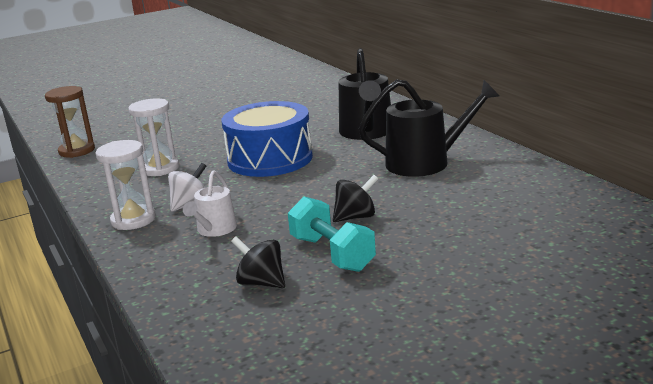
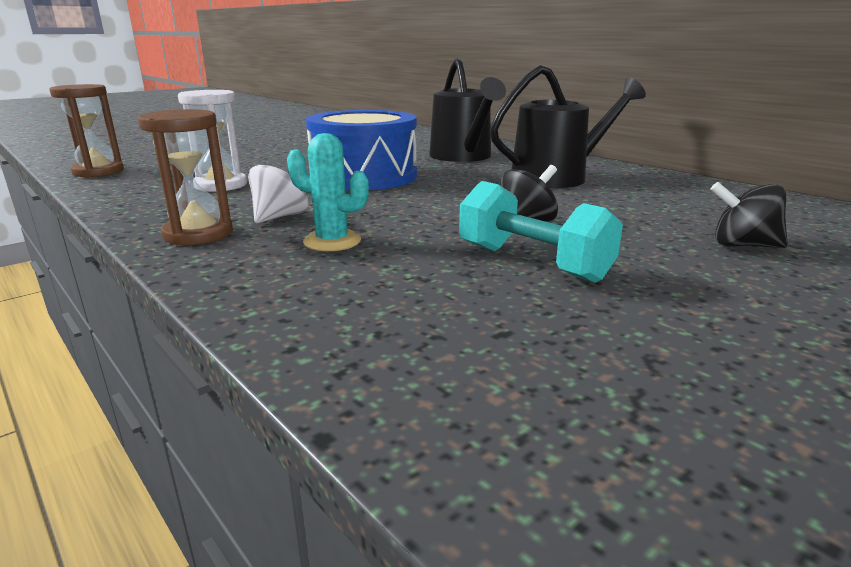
camera: 15 degrees left, 0 degrees up
(133, 220) = (198, 234): white hourglass -> brown hourglass
(214, 230) = (332, 241): white watering can -> turquoise cactus
(261, 283) = (454, 304): black spinning top -> black spinning top (742, 245)

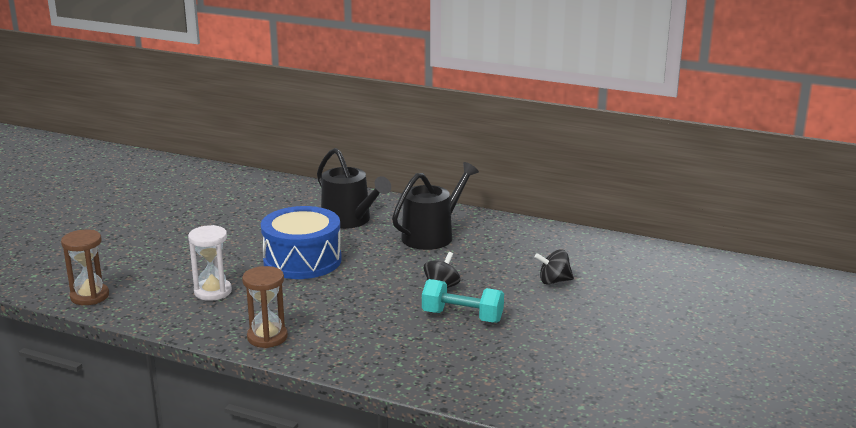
camera: 25 degrees left, 0 degrees up
(280, 216) = (296, 313): white spinning top -> none
(332, 241) = (350, 325): turquoise cactus -> none

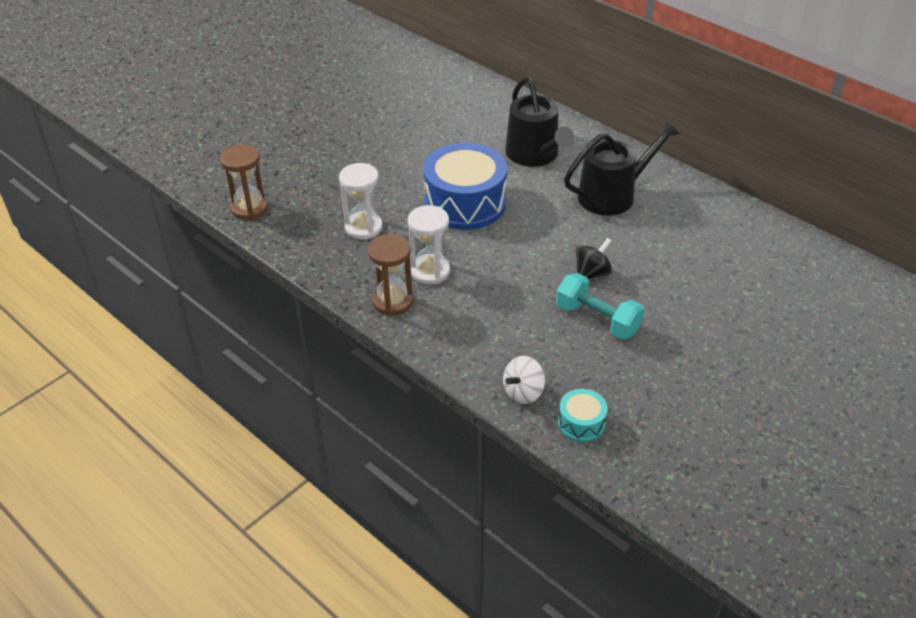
camera: 20 degrees right, 20 degrees up
(293, 311) = (430, 271): none -> white hourglass
(422, 377) = (523, 392): none -> white spinning top
(485, 387) = (581, 423): none -> turquoise drum
(554, 281) = (718, 291): black spinning top -> none

